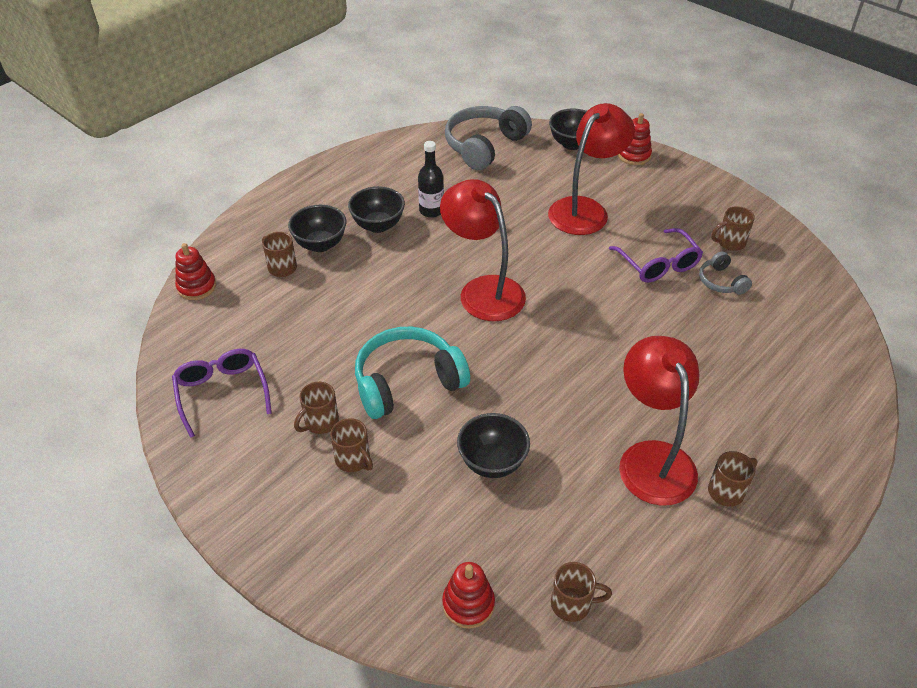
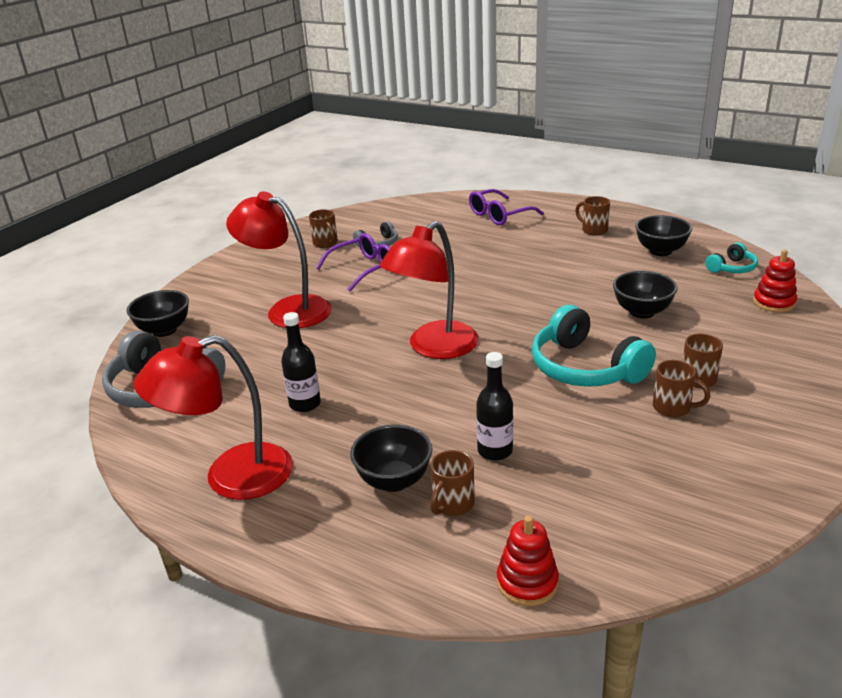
camera: 100 degrees left, 15 degrees down
(222, 392) = (689, 490): purple glasses -> purple glasses (499, 215)
(324, 299) = (495, 451): none -> black bottle
(378, 225) = (342, 439): black bowl -> black bowl (660, 251)
(572, 604) = (732, 268): brown mug -> turquoise headphones
(634, 155) = (190, 294): red stacking toy -> none
(652, 458) = (585, 254): red lamp -> red lamp (231, 477)

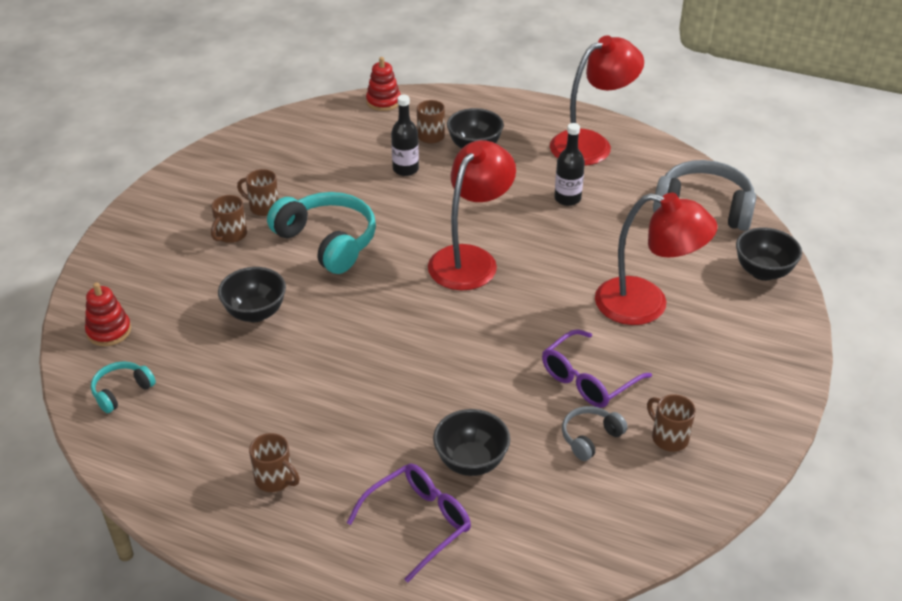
camera: 170 degrees right, 10 degrees up
(660, 251) = (196, 427): black bowl -> black bowl (471, 462)

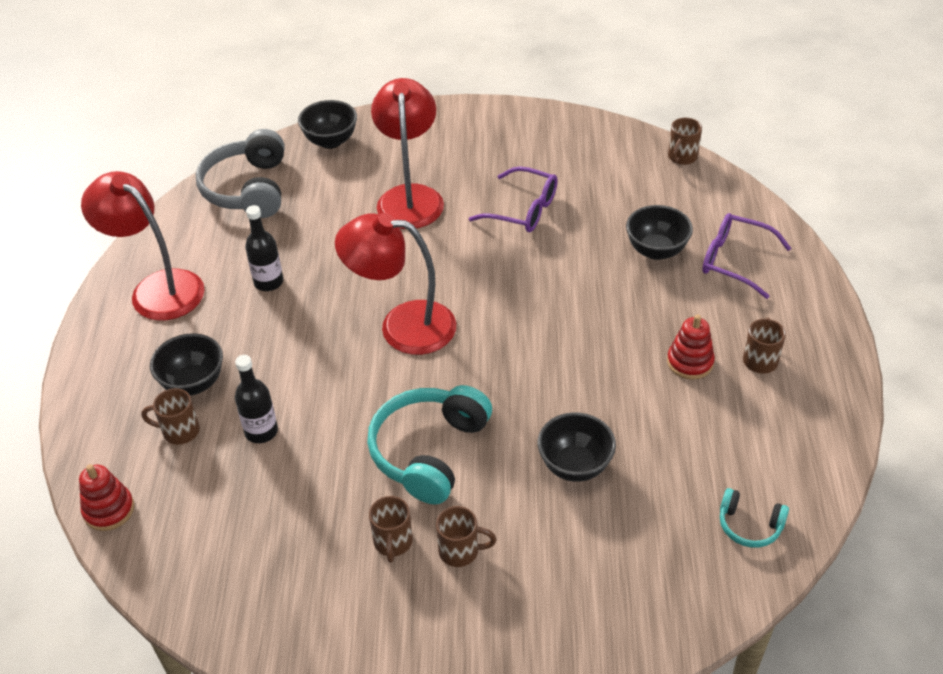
camera: 110 degrees left, 5 degrees up
(109, 331) = (680, 587): red stacking toy -> red stacking toy (690, 362)
(590, 438) = (586, 195): grey headphones -> none
(668, 437) = (558, 157): brown mug -> brown mug (682, 157)

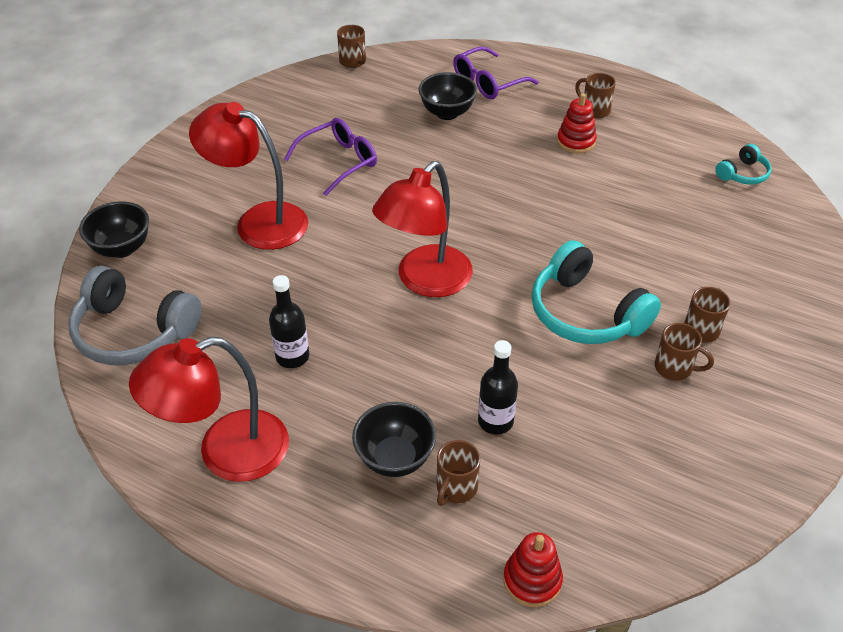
camera: 65 degrees left, 0 degrees up
(575, 465) = (645, 235): black bowl -> none

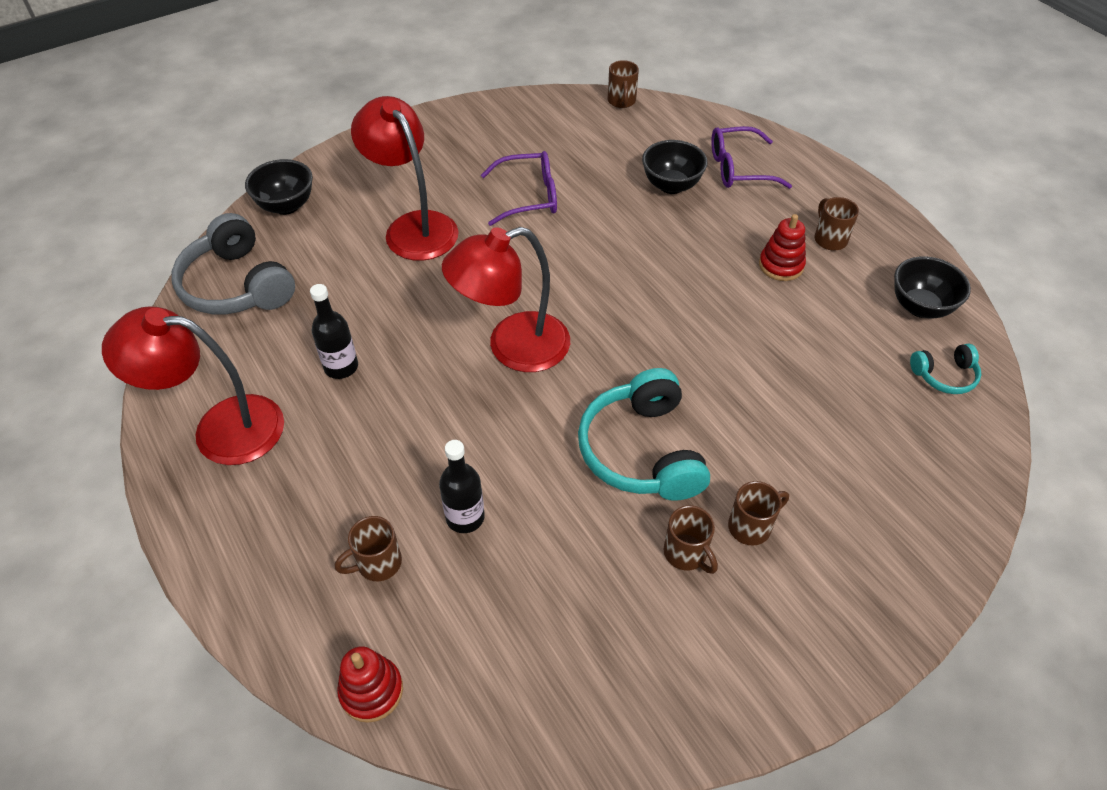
camera: 30 degrees right, 5 degrees up
(395, 458) = (349, 506): black bowl -> black bowl (920, 307)

